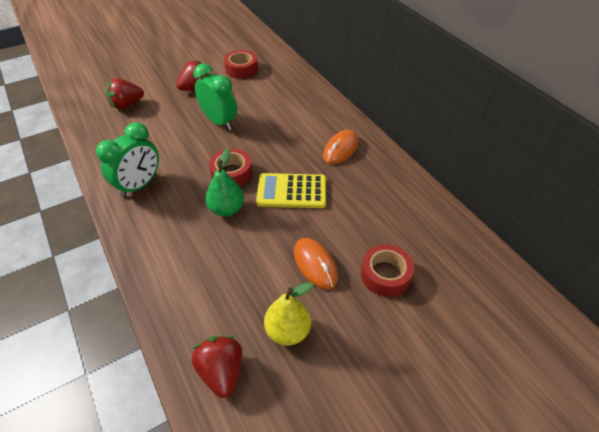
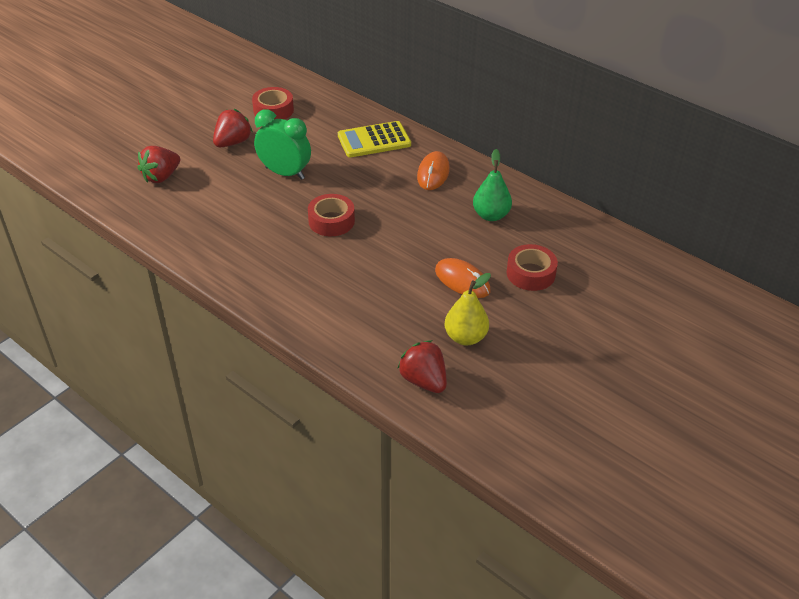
camera: 20 degrees left, 5 degrees down
(139, 185) = (238, 254): green clock -> none
(227, 209) = (347, 255): green pear -> green pear (491, 215)
(291, 191) = (404, 224): yellow calculator -> yellow calculator (374, 140)

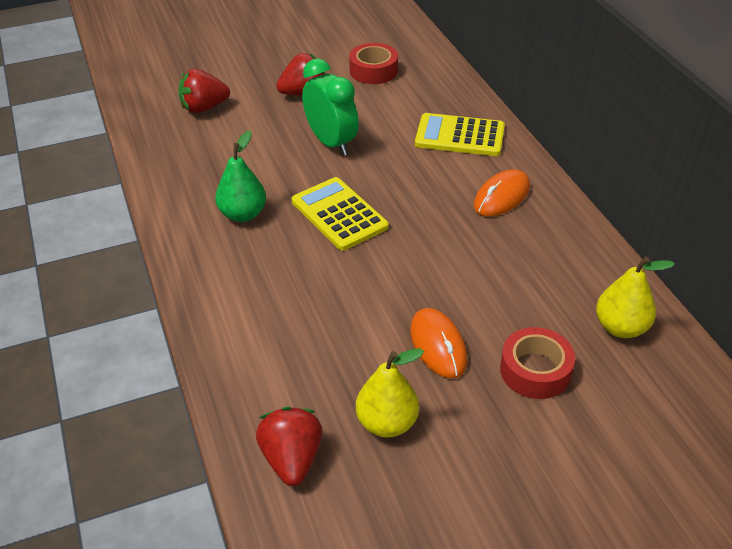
camera: 30 degrees right, 0 degrees up
(331, 221) = (339, 214): red tape -> yellow calculator
(491, 215) = (537, 273): green pear -> green pear (243, 214)
(562, 230) = (621, 327): none -> yellow pear

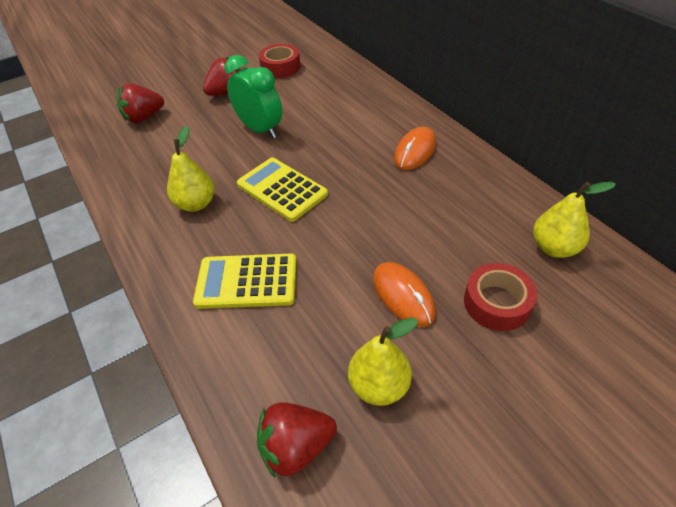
camera: 10 degrees left, 5 degrees up
(243, 214) = (196, 204): green pear -> yellow pear
(292, 459) = (296, 447): red strawberry -> red strawberry turned 90 degrees counterclockwise
(460, 136) = (365, 107): yellow calculator -> yellow calculator (247, 282)

